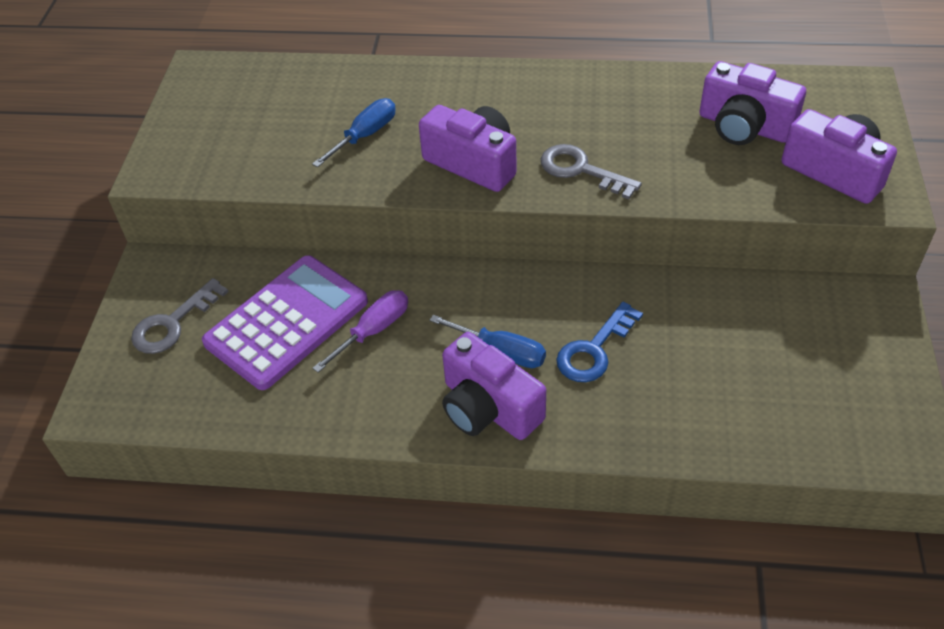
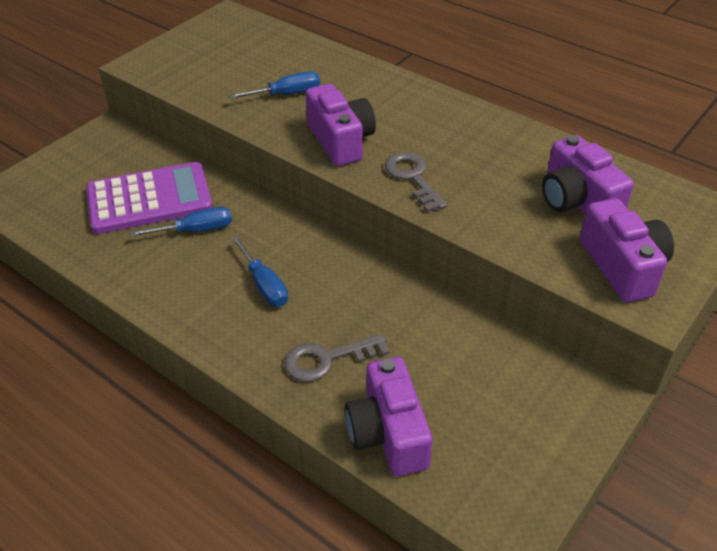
camera: 30 degrees right, 5 degrees down
(173, 323) = (85, 168): grey key -> grey key (327, 359)
(373, 331) = (196, 230): purple screwdriver -> blue screwdriver
(488, 407) = (219, 317): purple camera -> purple camera (388, 433)
(594, 349) = (330, 317): blue key -> none

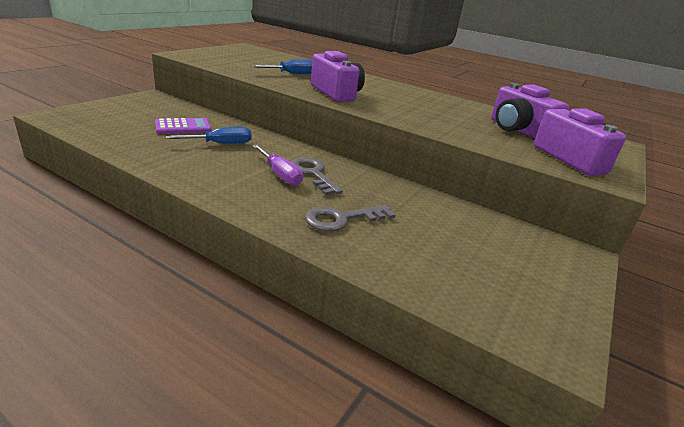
camera: 10 degrees left, 15 degrees down
(149, 199) = (183, 127): purple calculator -> purple calculator, size x0.55
(264, 285) = (280, 175): blue screwdriver -> purple screwdriver
(388, 433) = (410, 269): purple camera -> none
(413, 178) = (395, 111): grey key -> grey key (313, 174)

